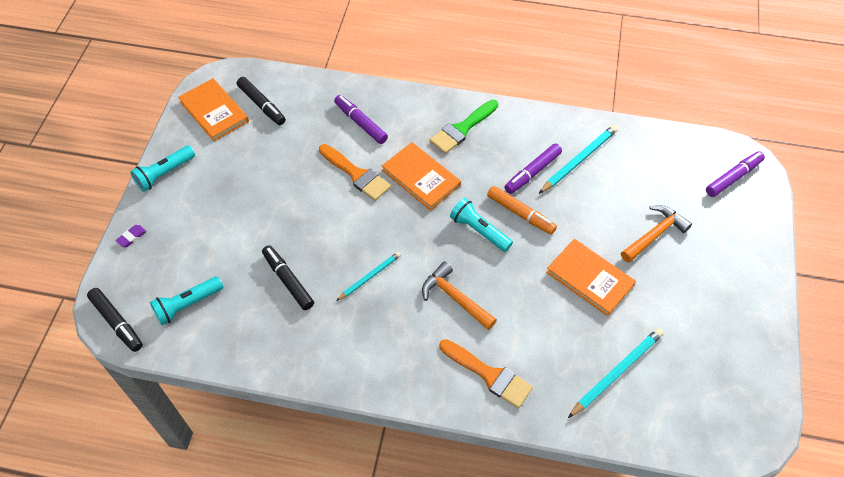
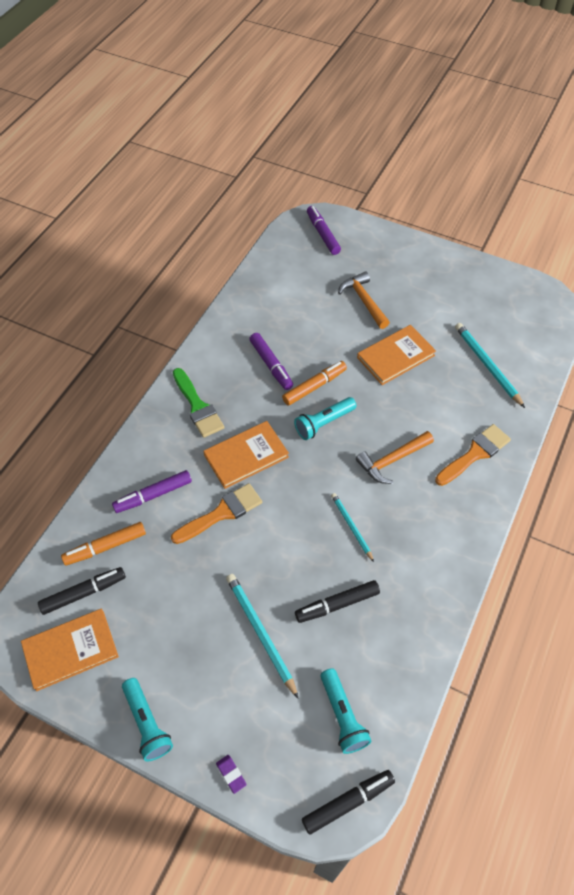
camera: 75 degrees left, 0 degrees up
(304, 106) = (105, 547): none -> orange marker
(579, 160) = (269, 327): turquoise pencil -> turquoise pencil (260, 633)

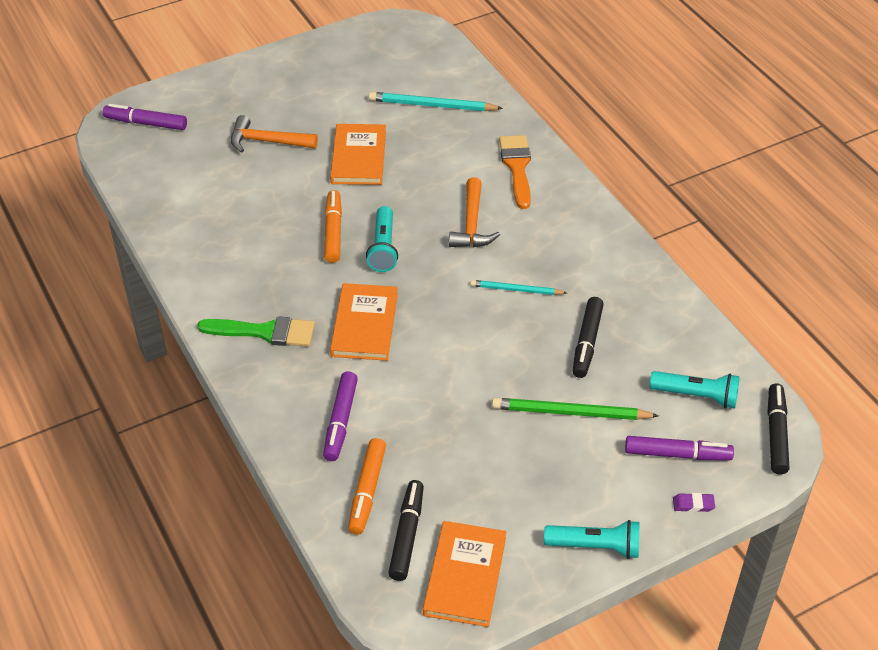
camera: 55 degrees left, 10 degrees down
(221, 513) = (414, 377): orange brush -> none
(260, 633) = (570, 413): turquoise pencil -> green pencil
(271, 365) = (272, 249): purple marker -> purple marker (677, 454)

